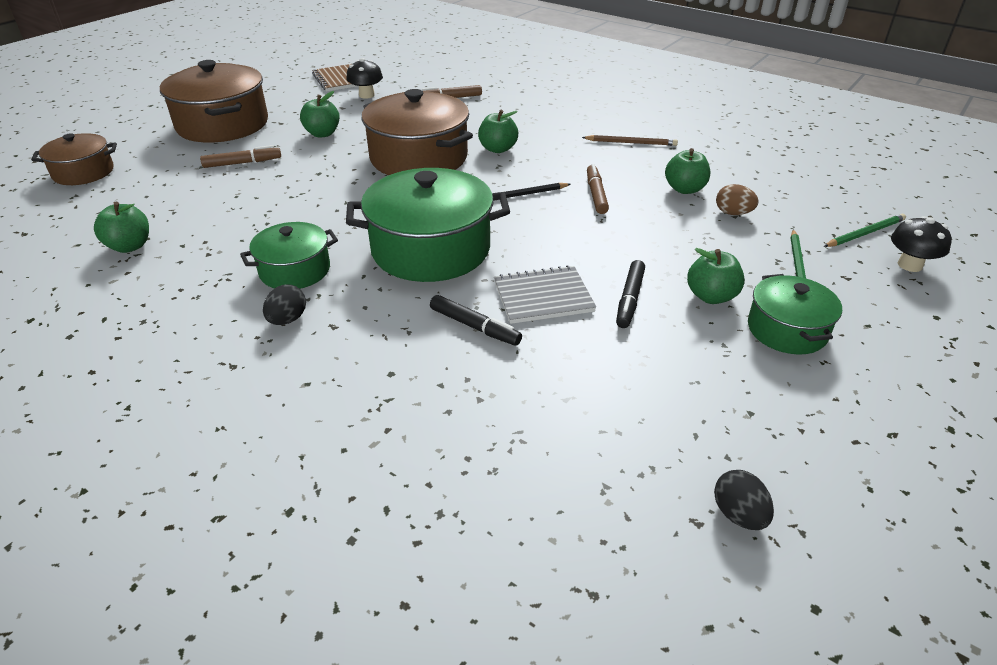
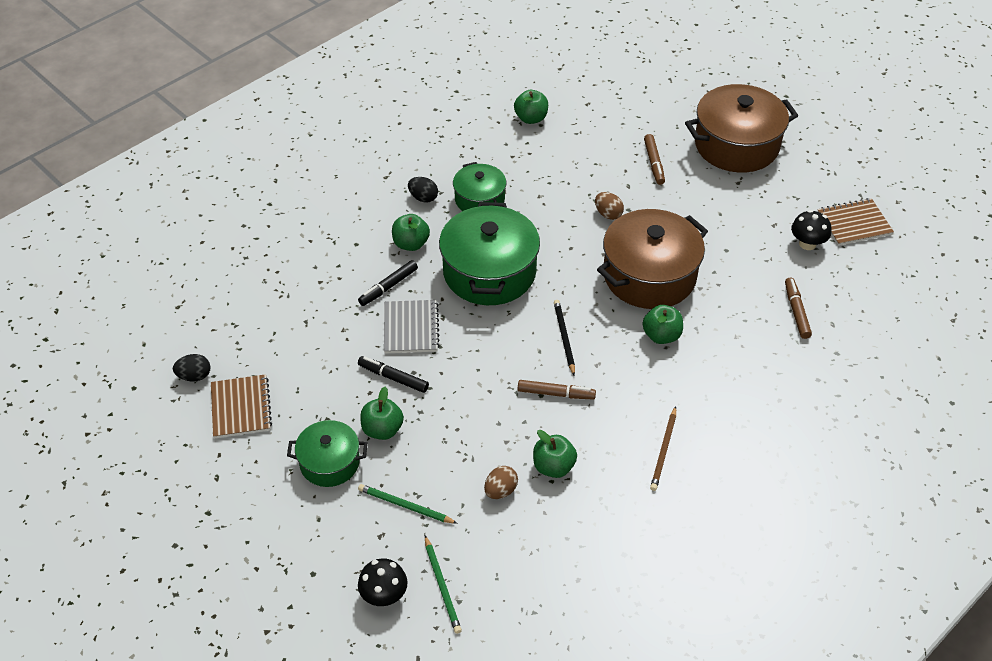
camera: 100 degrees right, 10 degrees up
(83, 172) = (649, 79): brown pot -> none
(322, 134) = (710, 211): green apple -> green apple (411, 244)
(326, 183) = (608, 214): none -> brown egg
(762, 436) = (241, 408): none -> brown notebook

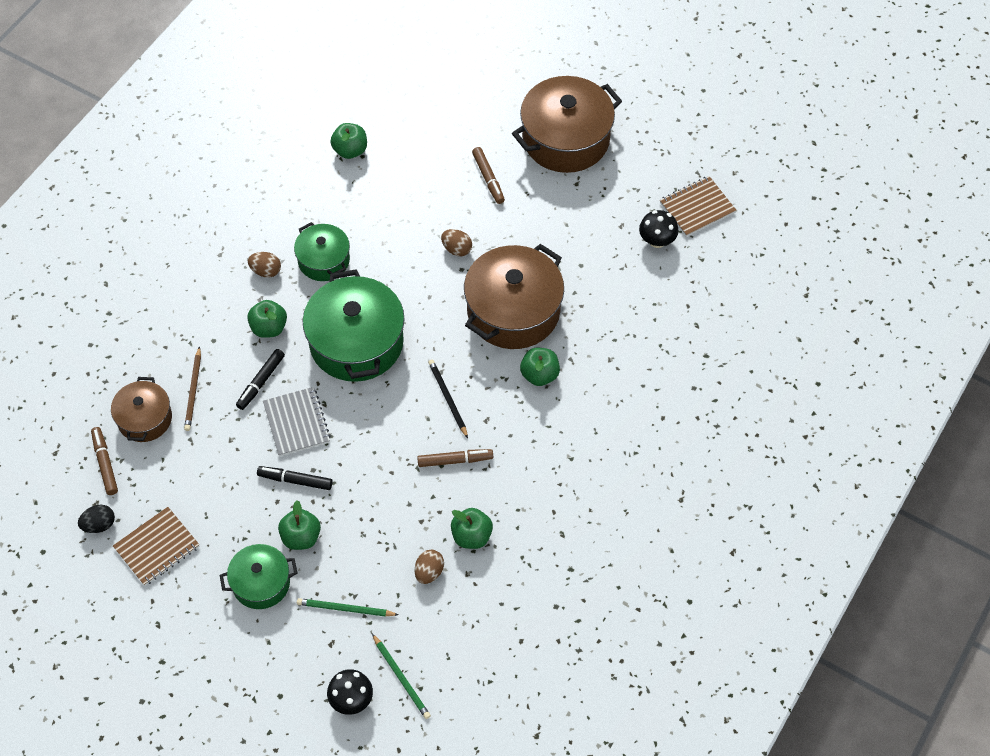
camera: 15 degrees left, 10 degrees up
(241, 408) = (157, 547): brown notebook -> brown notebook turned 75 degrees clockwise
(270, 295) = (145, 419): none -> brown pot
(423, 198) = (266, 271): black egg -> brown egg
(664, 450) = (568, 495): brown pencil -> brown pencil (193, 391)
(796, 311) = (660, 319): brown marker -> brown marker (105, 463)

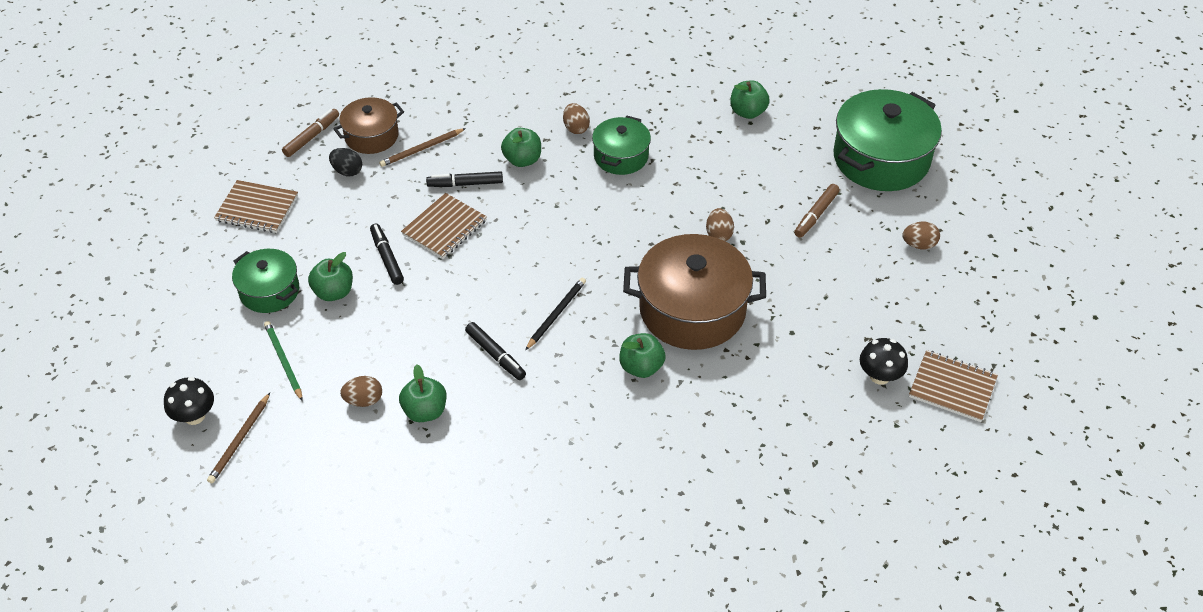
camera: 55 degrees right, 10 degrees down
(99, 525) = (253, 164): black egg -> black egg (347, 171)
(296, 423) = (444, 227): grey notebook -> brown notebook
(356, 342) = (558, 221): green pot -> green pot (881, 159)
(401, 678) = (240, 440): green pencil -> brown pencil
(455, 460) = (495, 355): brown marker -> black marker
(566, 139) = (919, 245): brown pot -> brown egg

